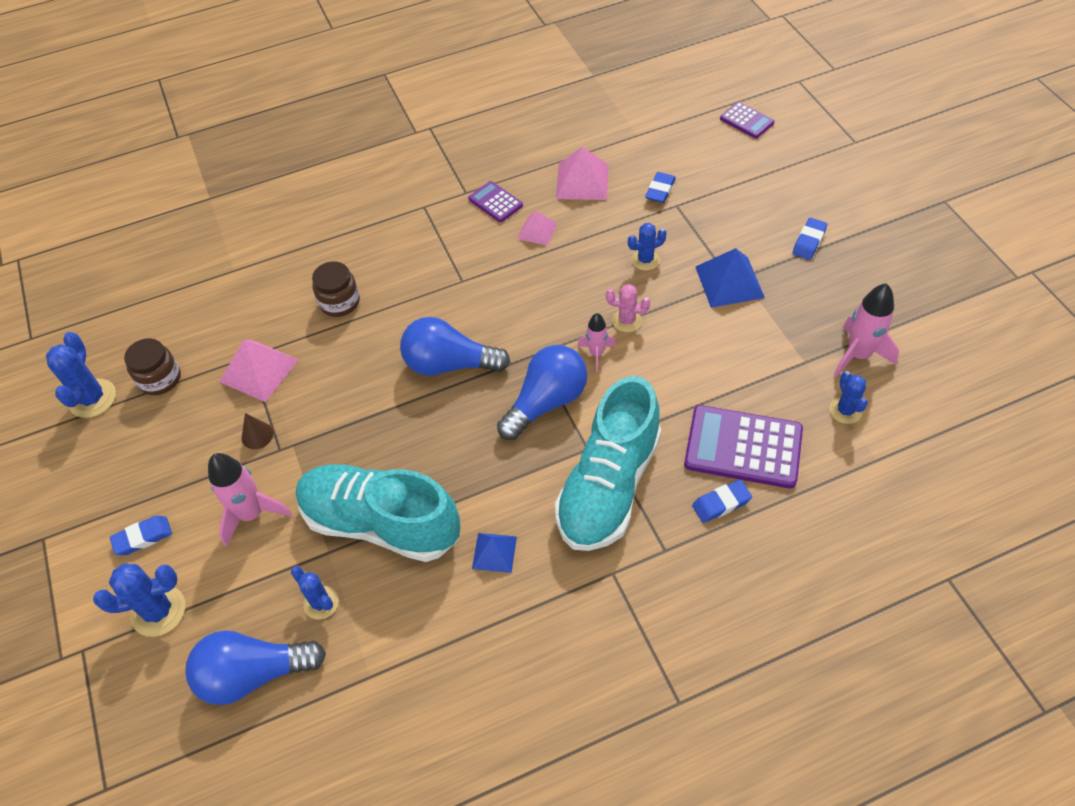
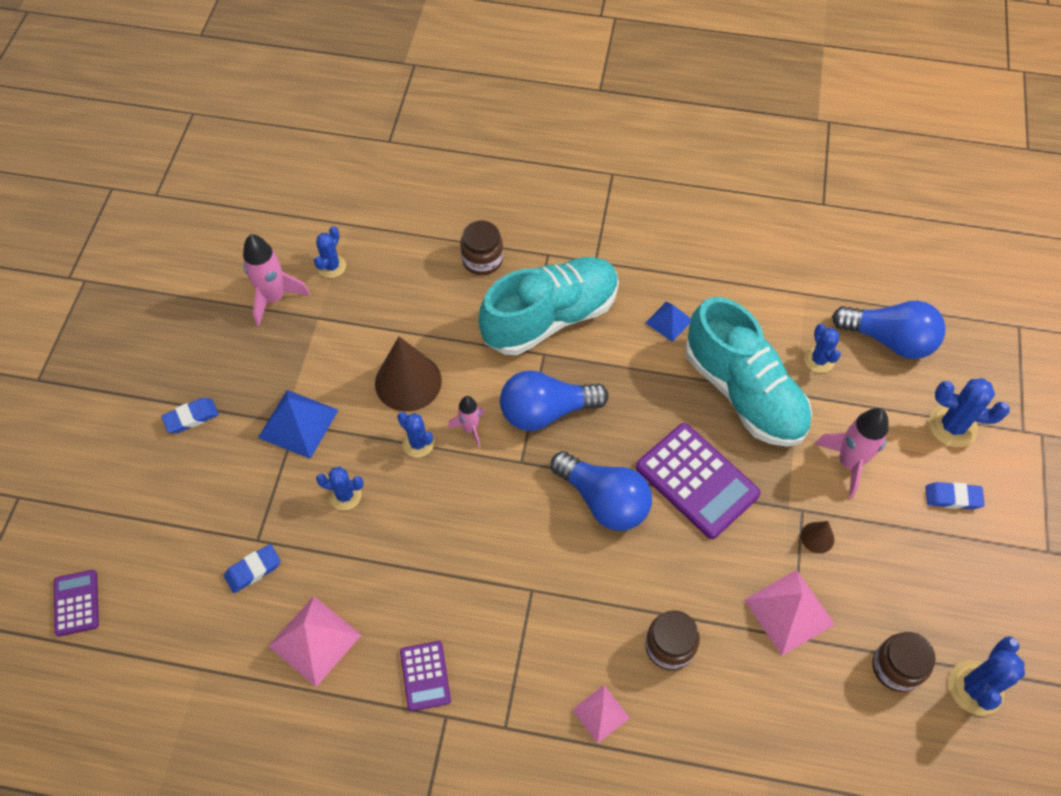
camera: 150 degrees left, 5 degrees up
(537, 231) = (413, 603): pink pyramid -> pink pyramid (601, 713)
(626, 320) = (418, 443): pink cactus -> blue cactus
(679, 358) = (408, 382): none -> brown cone
(721, 503) = (482, 260): blue eraser -> brown jar
(743, 447) = (430, 286): purple calculator -> purple calculator (697, 481)

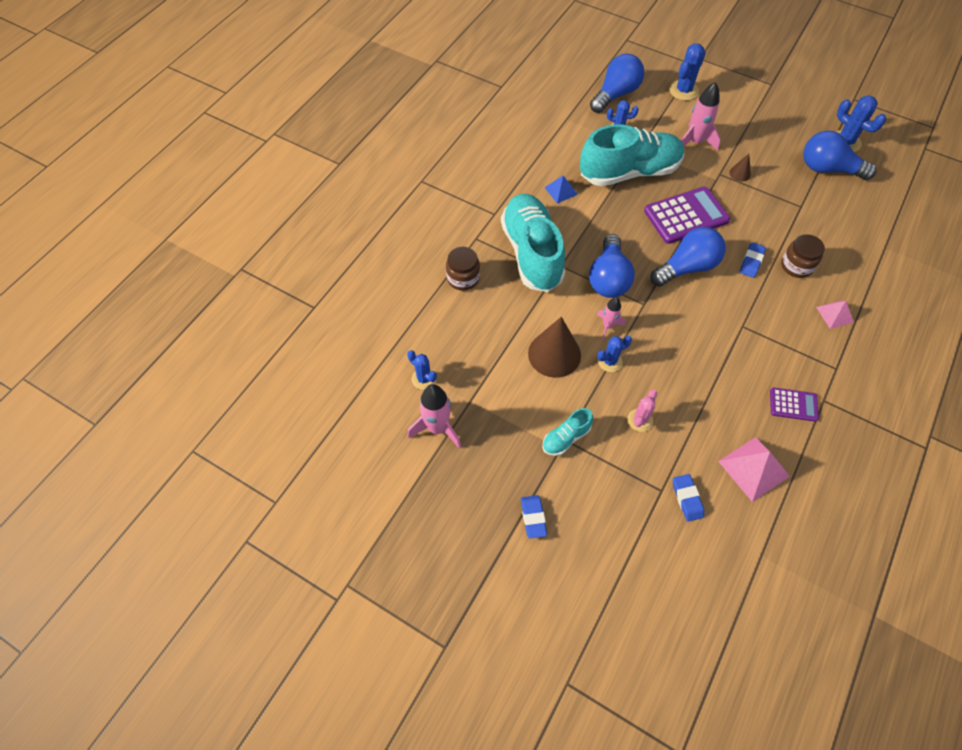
camera: 70 degrees left, 0 degrees up
(76, 603) = (685, 645): purple calculator -> none
(298, 423) = (566, 438): blue pyramid -> turquoise shoe
(345, 495) = (640, 420): blue cactus -> pink cactus
(789, 612) = (785, 202): pink pyramid -> none
(896, 667) = (828, 169): brown jar -> blue light bulb
(952, 497) = (729, 108): blue eraser -> blue eraser (751, 262)

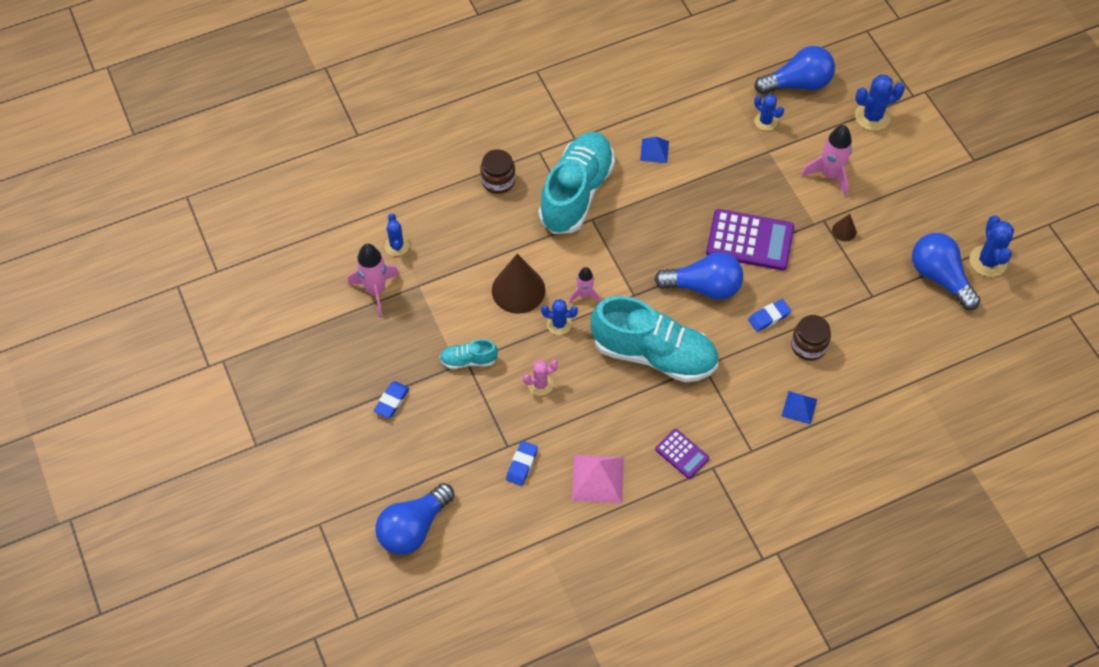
camera: 35 degrees right, 0 degrees up
(608, 278) = (623, 254): blue light bulb -> blue light bulb (413, 528)
(629, 172) = (736, 169): turquoise shoe -> turquoise shoe (654, 354)
(834, 314) = (799, 407): pink pyramid -> blue pyramid

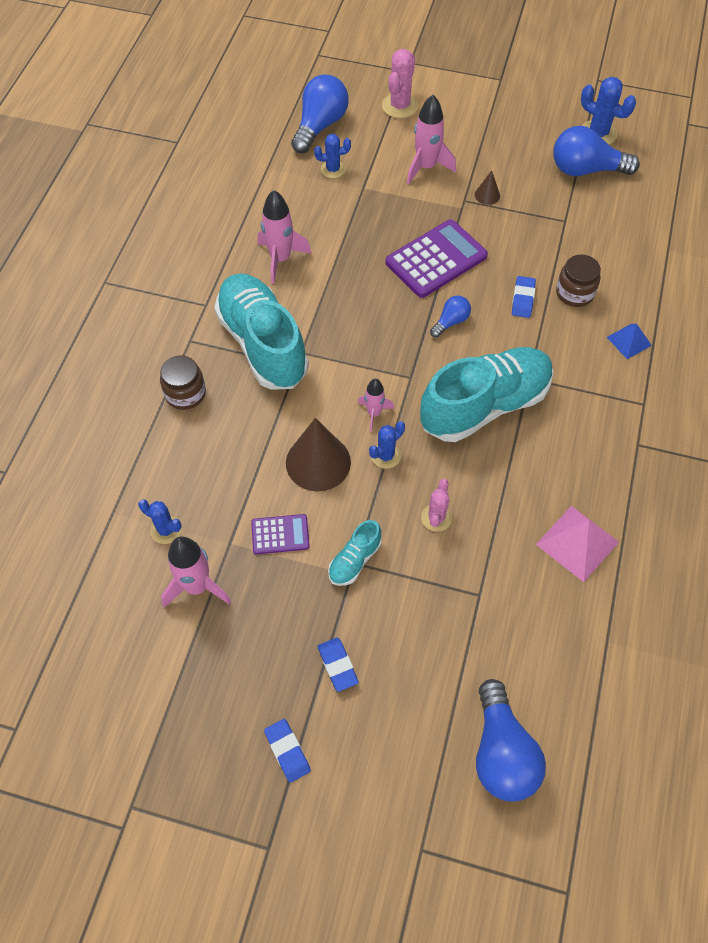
camera: 50 degrees left, 0 degrees up
(522, 464) = (510, 597): blue eraser -> blue eraser (287, 751)
(654, 151) = (280, 259): blue pyramid -> pink rocket
(682, 454) = (605, 457): purple calculator -> purple calculator (280, 534)
(704, 287) = (451, 322): blue light bulb -> blue light bulb, size x0.52
(872, 117) = (400, 106): blue cactus -> pink cactus

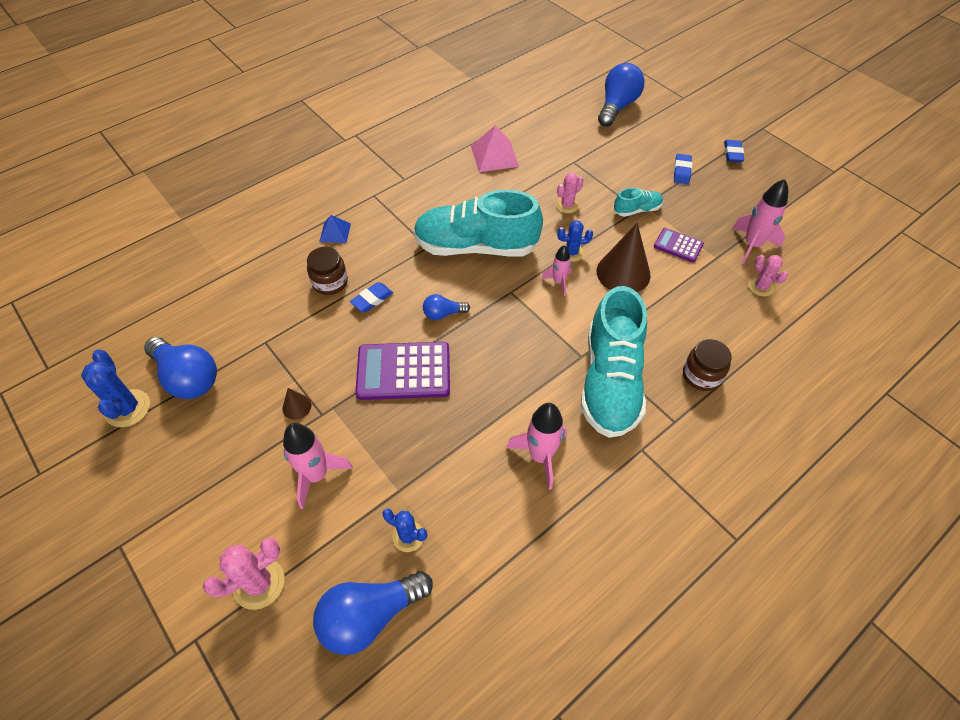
camera: 145 degrees left, 5 degrees down
(166, 530) = (760, 287): blue cactus -> pink cactus

